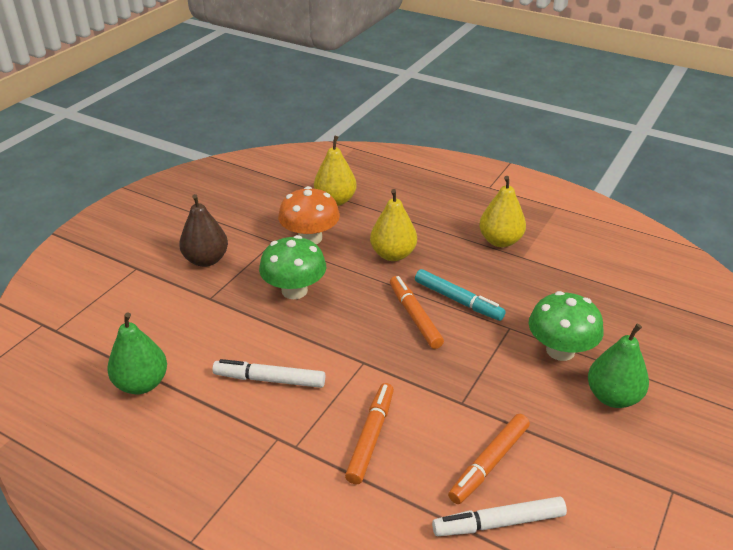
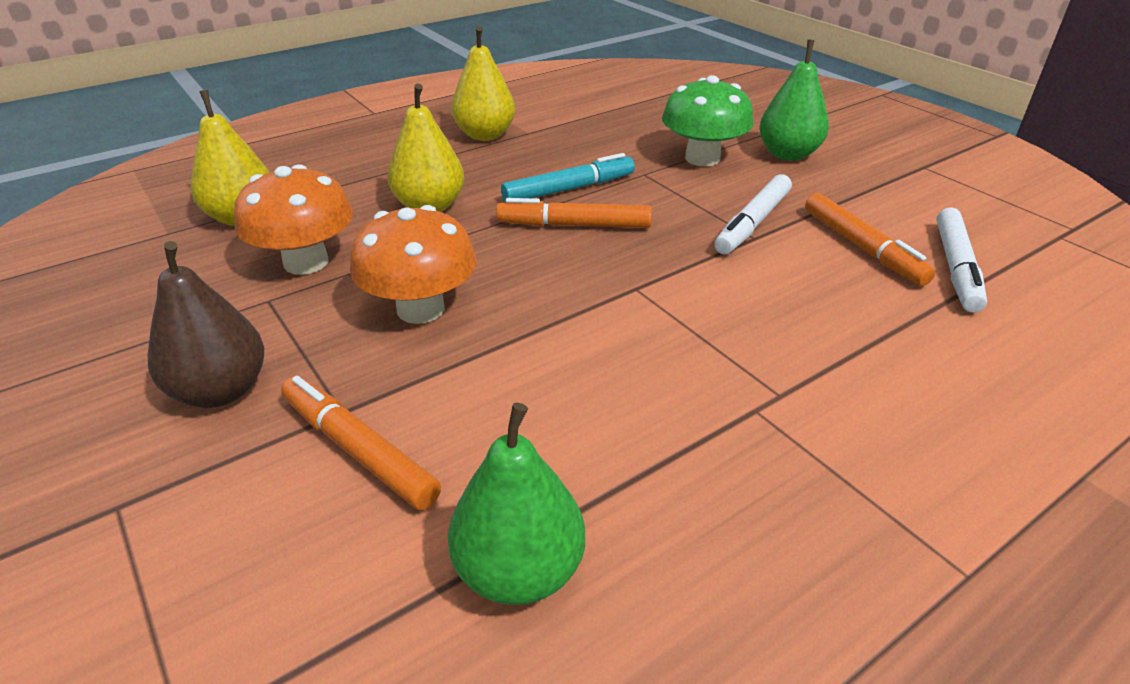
camera: 65 degrees left, 0 degrees up
(269, 380) = (617, 386): white marker -> white marker (753, 223)
(294, 290) = (420, 309): green mushroom -> orange mushroom
(370, 437) = (787, 320): orange marker -> orange marker (358, 450)

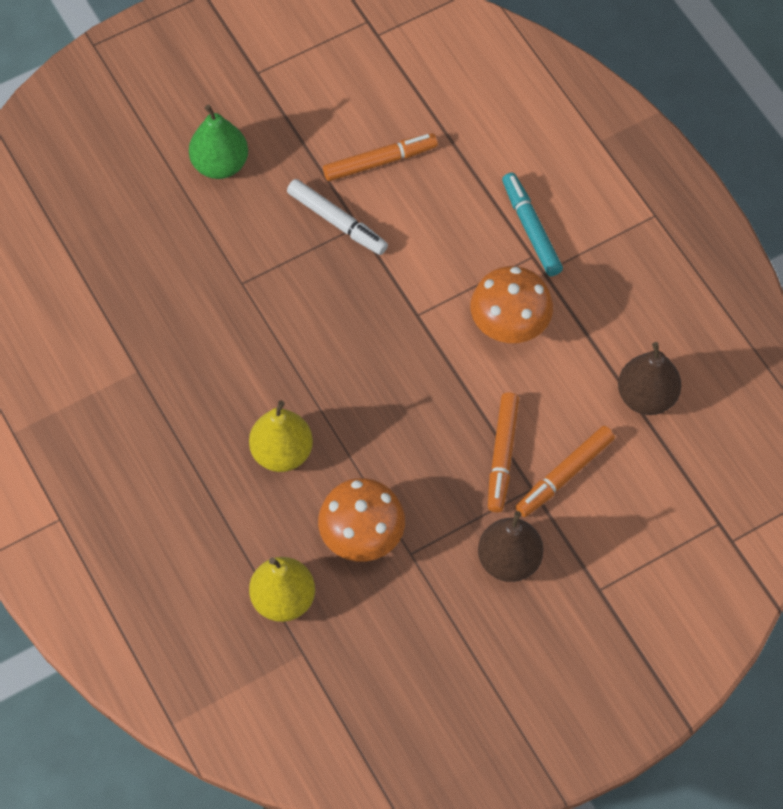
camera: 85 degrees left, 25 degrees up
(420, 309) = (431, 451): orange mushroom -> orange mushroom (509, 324)
(485, 135) = (139, 409): yellow pear -> none
(519, 571) = (646, 396): green pear -> brown pear
(569, 189) = (263, 344): turquoise marker -> turquoise marker (530, 229)
(574, 225) = (326, 346): orange marker -> orange marker (502, 456)
(702, 158) = (218, 232): green mushroom -> none
(956, 268) = (411, 115): white marker -> none

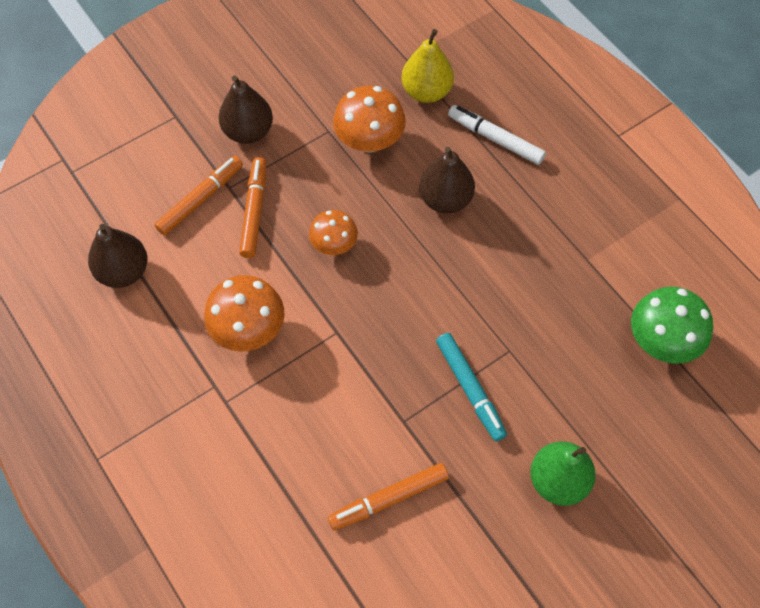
camera: 175 degrees right, 0 degrees up
(84, 280) = (662, 341): none -> green mushroom
(282, 452) = (445, 199): yellow pear -> brown pear
(337, 221) = (425, 424): white marker -> white marker (495, 139)
(414, 409) = (334, 244): none -> orange mushroom
(530, 229) = (227, 432): turquoise marker -> turquoise marker (470, 389)

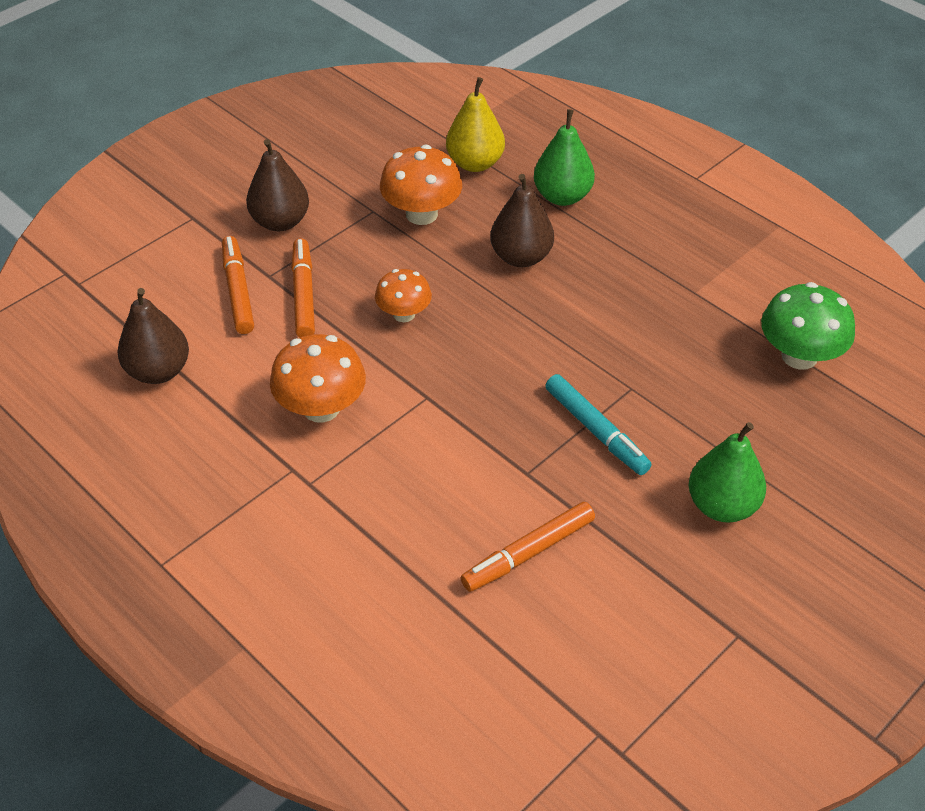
camera: 10 degrees left, 15 degrees down
(200, 199) = (238, 291): orange marker -> orange marker turned 45 degrees counterclockwise
(495, 139) = (562, 196): white marker -> green pear

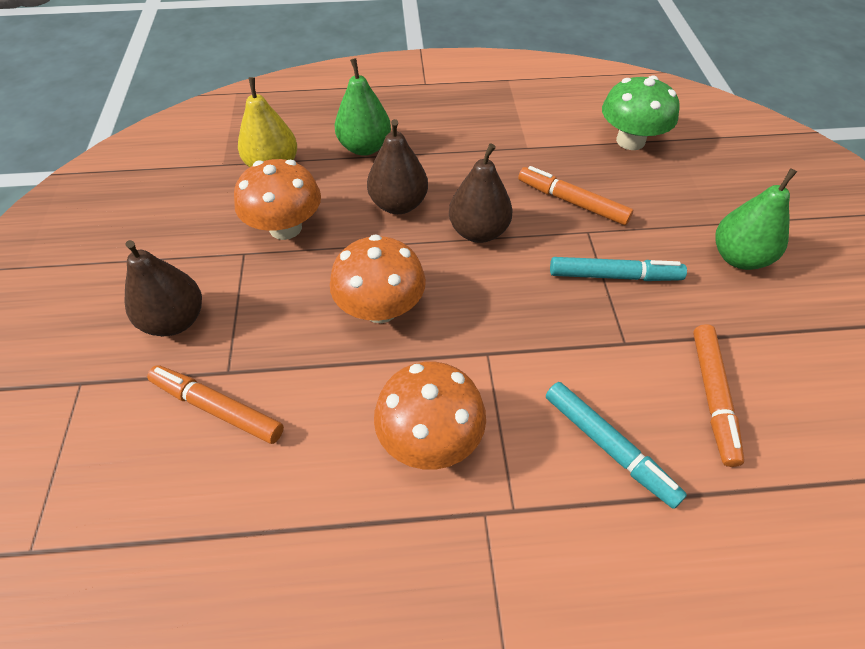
camera: 50 degrees left, 5 degrees up
(158, 371) = (243, 553): brown pear -> brown pear (478, 232)
(303, 294) = (280, 361): orange marker -> orange marker (572, 202)
(404, 314) = (380, 308): orange mushroom -> orange mushroom, size x1.56
(413, 510) = (609, 447): none -> turquoise marker

